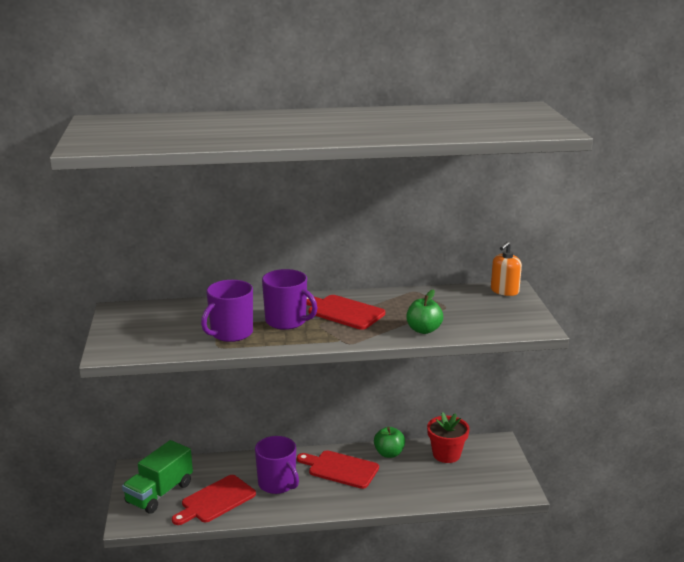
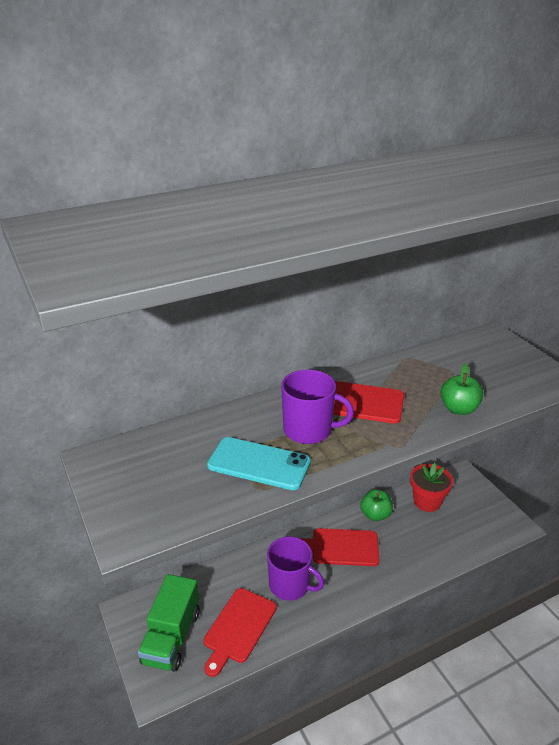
camera: 20 degrees left, 10 degrees up
(231, 333) = (259, 464): purple mug -> turquoise phone
(504, 291) = (489, 339): orange soap dispenser -> none

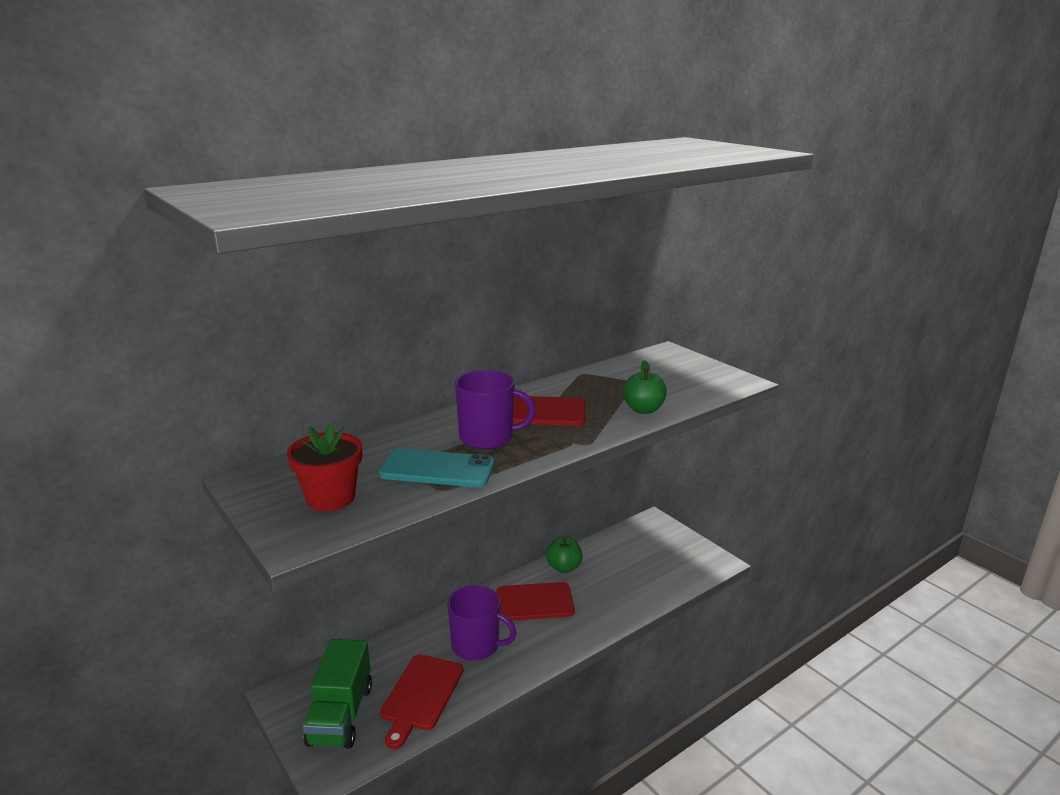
camera: 10 degrees left, 10 degrees down
(427, 501) = (619, 549): red flower pot -> red flower pot (330, 498)

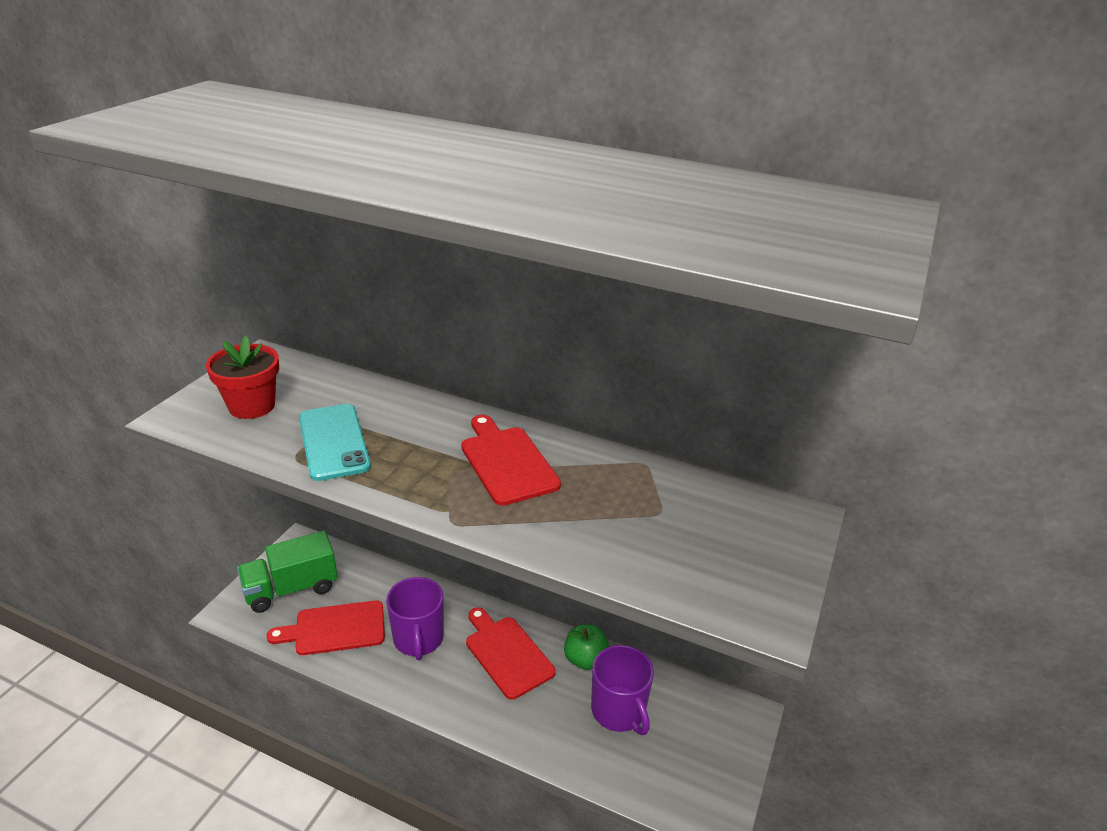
camera: 60 degrees right, 10 degrees up
(487, 438) = (419, 449): purple mug -> purple mug (619, 711)
(643, 409) = (581, 543): green apple -> none

